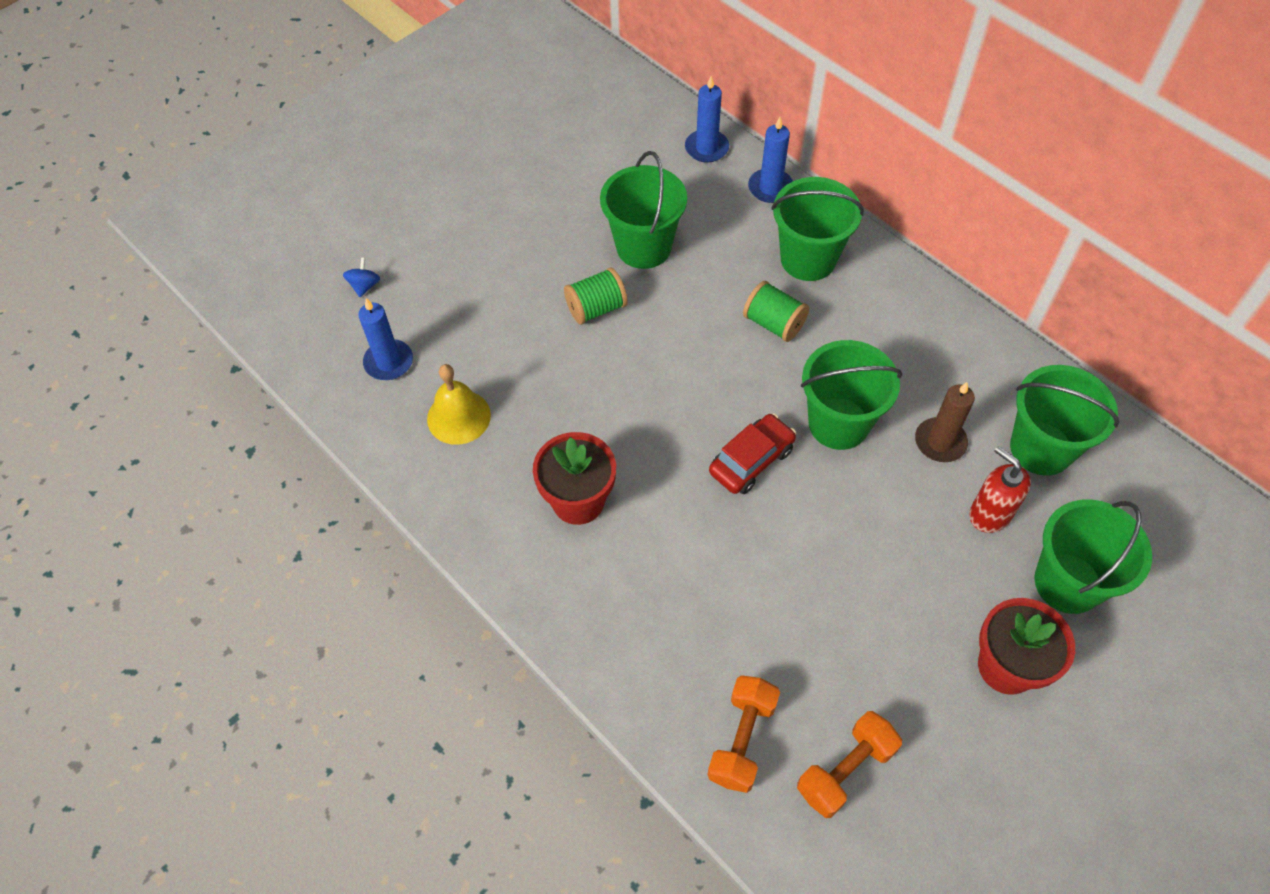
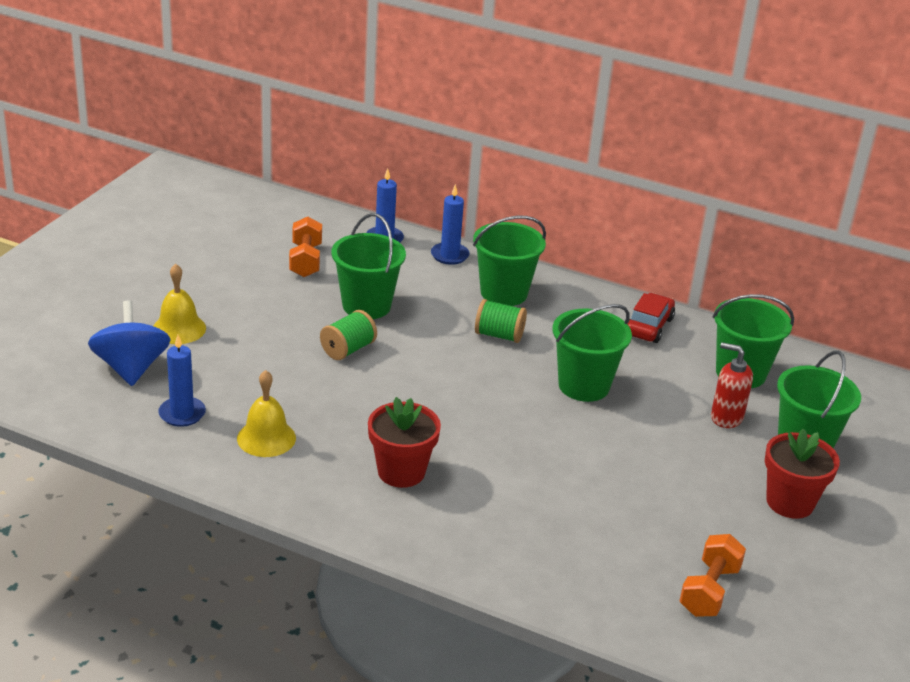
camera: 25 degrees left, 25 degrees down
(364, 286) = (131, 368): blue spinning top -> blue spinning top, size x2.33
(433, 240) = (179, 328): none -> yellow bell
(742, 740) = (620, 591): orange dumbbell -> orange dumbbell (305, 260)
(751, 460) = (529, 420): red car -> red car (648, 326)
(940, 442) = (666, 383): brown candle -> none

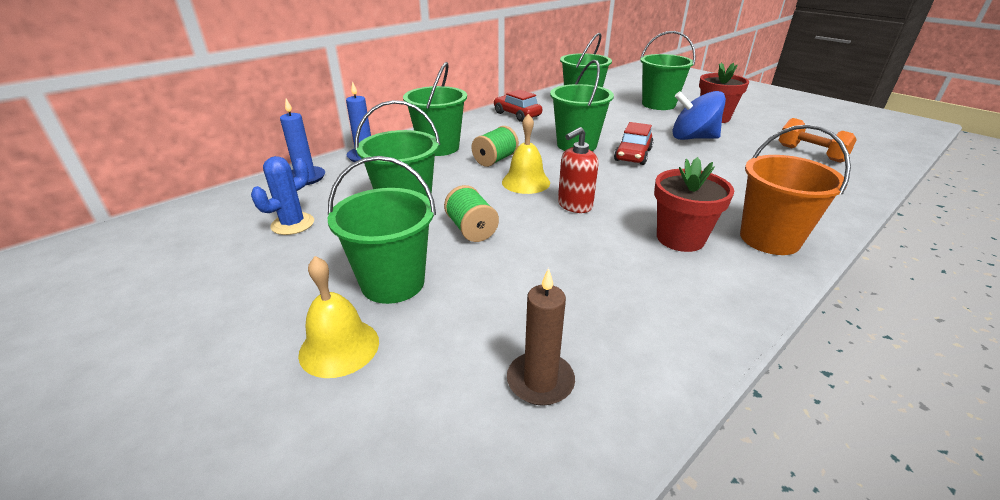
camera: 65 degrees left, 0 degrees up
(131, 368) = (400, 420): blue spinning top -> blue spinning top (692, 138)
(182, 414) = (540, 381): blue candle -> brown candle
(254, 330) = (393, 283): none -> green bucket
(266, 438) = (611, 313): yellow bell -> yellow bell (526, 182)
(305, 260) = (292, 224): orange dumbbell -> blue cactus
(433, 531) = (769, 239): none -> orange bucket
(585, 431) = (633, 155): none -> red car
(726, 417) = (626, 115): red soap dispenser -> red soap dispenser (574, 205)

